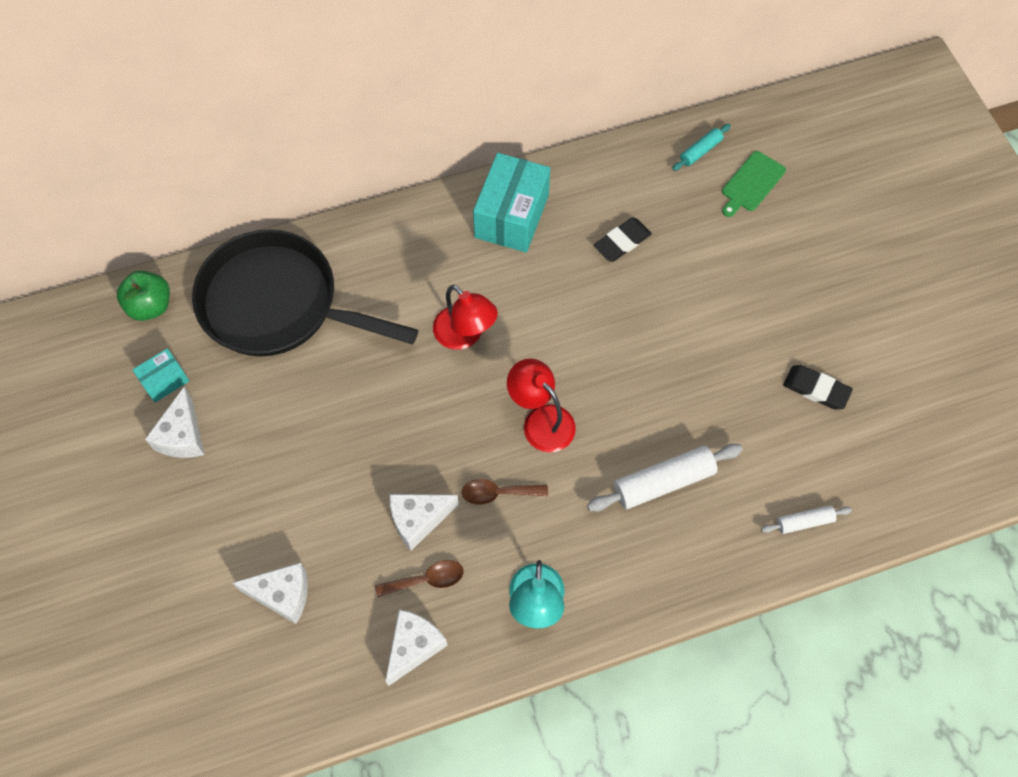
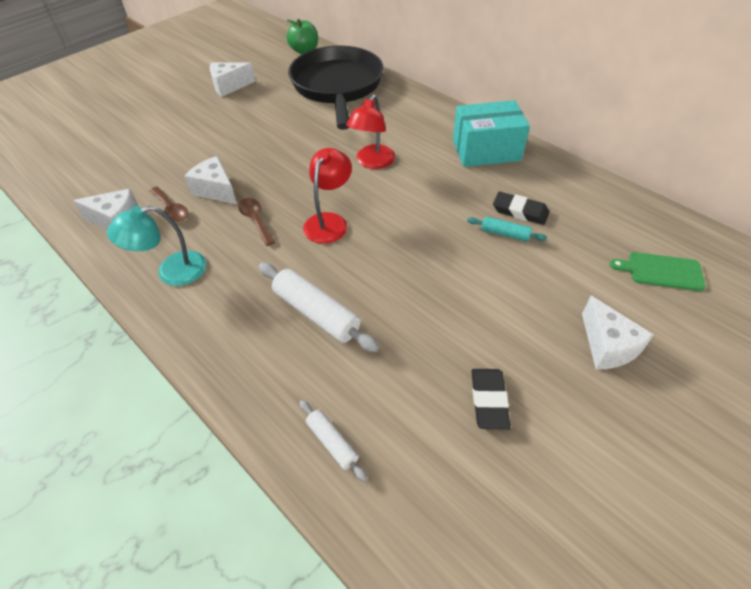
camera: 65 degrees right, 15 degrees down
(165, 381) = (261, 70): turquoise box -> none
(282, 595) = (139, 154): white cheese -> white cheese (607, 346)
(700, 151) = (654, 227): turquoise rolling pin -> turquoise rolling pin (505, 234)

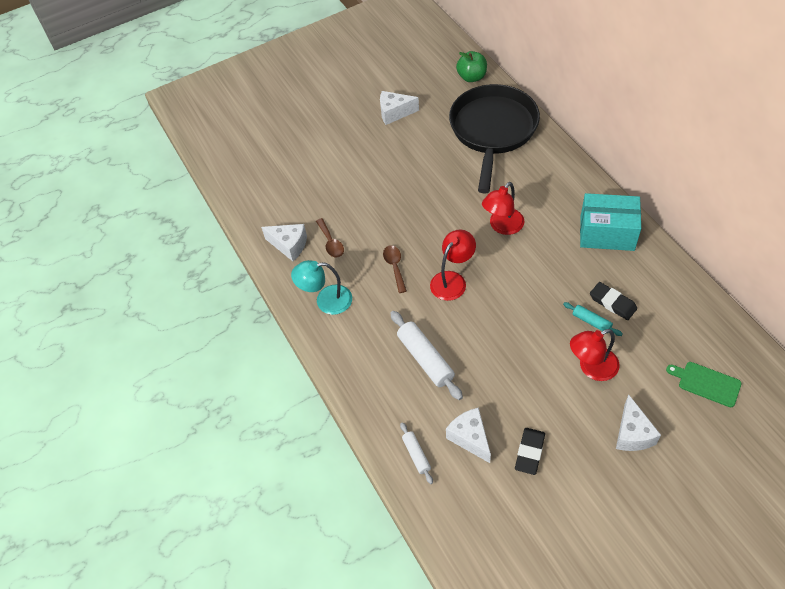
camera: 20 degrees right, 5 degrees up
(216, 190) = (367, 230): white cheese -> white cheese (470, 438)
(525, 281) = (591, 368): none -> red lamp

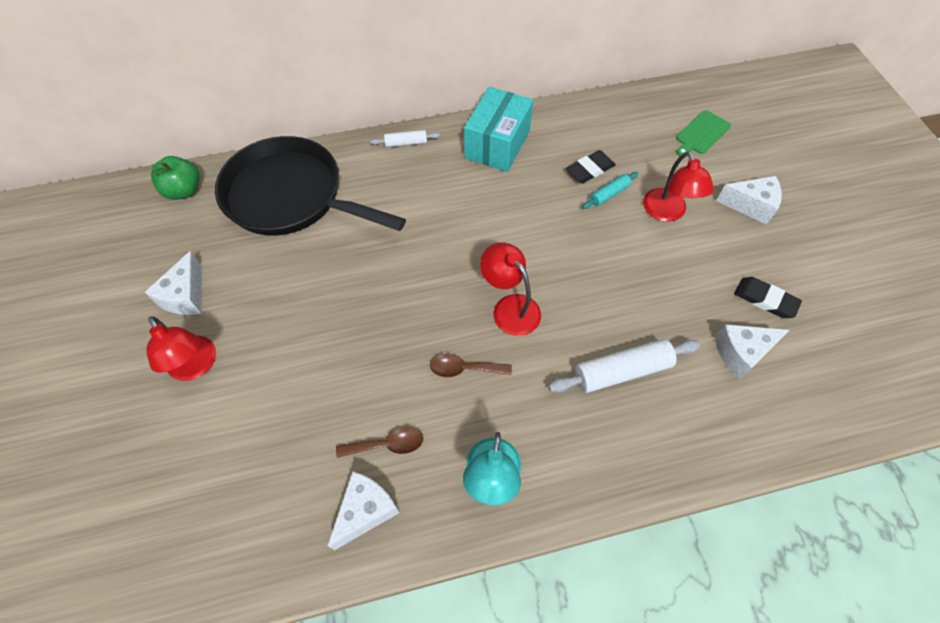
camera: 80 degrees left, 5 degrees up
(416, 455) = (759, 420): white rolling pin -> white rolling pin (406, 143)
(502, 226) = (448, 232): red lamp -> red lamp (196, 366)

